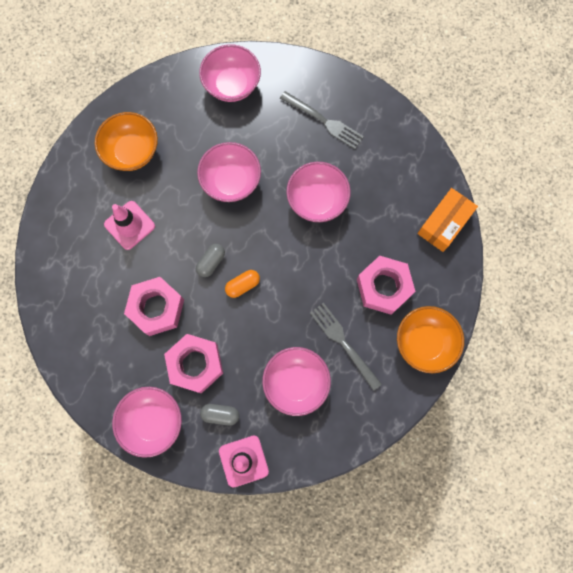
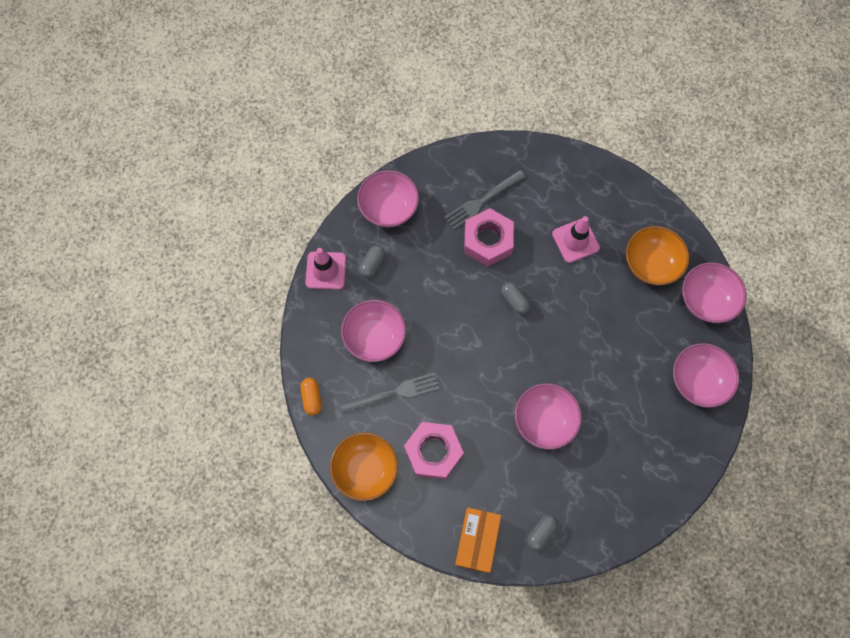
camera: 110 degrees right, 5 degrees down
(195, 364) = (424, 257): pink nut -> none
(231, 181) = (591, 345): pink bowl -> pink bowl (706, 300)
(243, 285) = (482, 321): orange capsule -> orange capsule (312, 398)
(324, 121) = (628, 460): grey fork -> grey fork (482, 201)
(415, 173) = (541, 533): none -> grey capsule
(444, 223) = (477, 540): orange box -> orange box turned 45 degrees clockwise

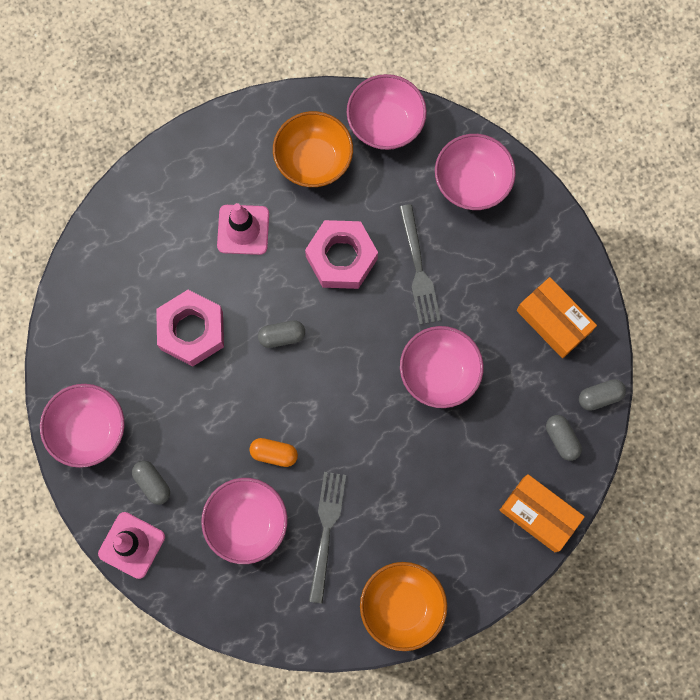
camera: 65 degrees left, 5 degrees up
(312, 398) = (286, 633): orange capsule -> orange capsule (274, 454)
(433, 452) = (417, 517): pink nut -> pink nut (341, 258)
(482, 201) = (137, 313): grey fork -> grey fork (419, 270)
(587, 548) = (599, 396): none -> grey capsule
(626, 487) = (553, 321): none -> orange box

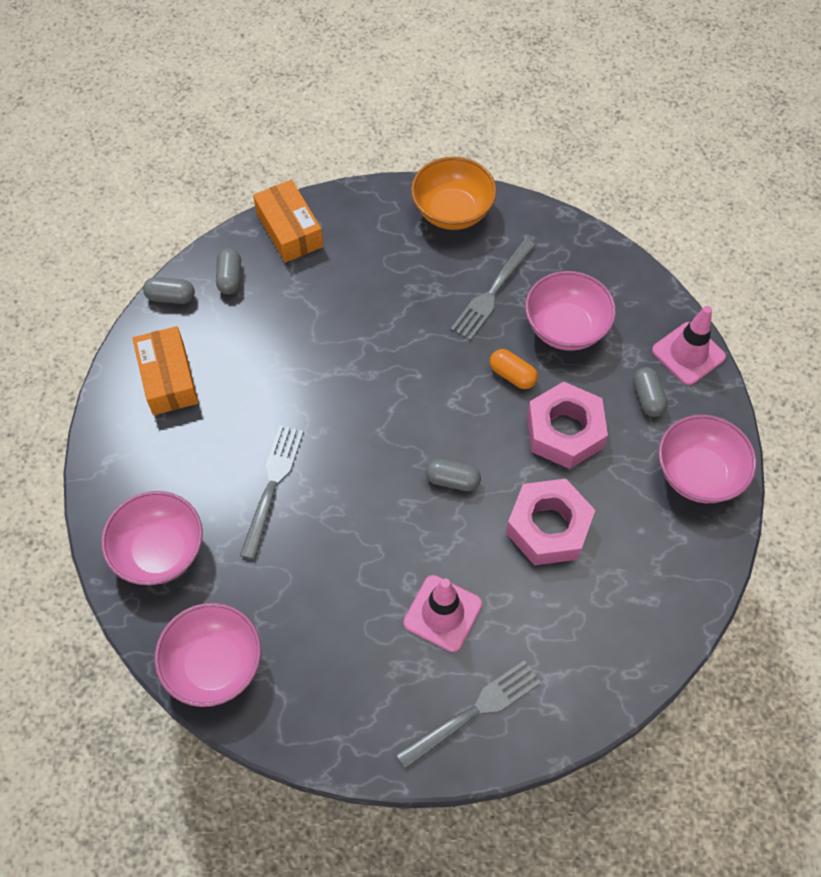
camera: 155 degrees left, 15 degrees down
(191, 173) = (474, 711): none -> grey fork
(313, 160) = (321, 659): orange bowl -> none
(341, 258) = (348, 533): pink nut -> pink nut (564, 431)
(439, 373) = (310, 379): pink bowl -> none

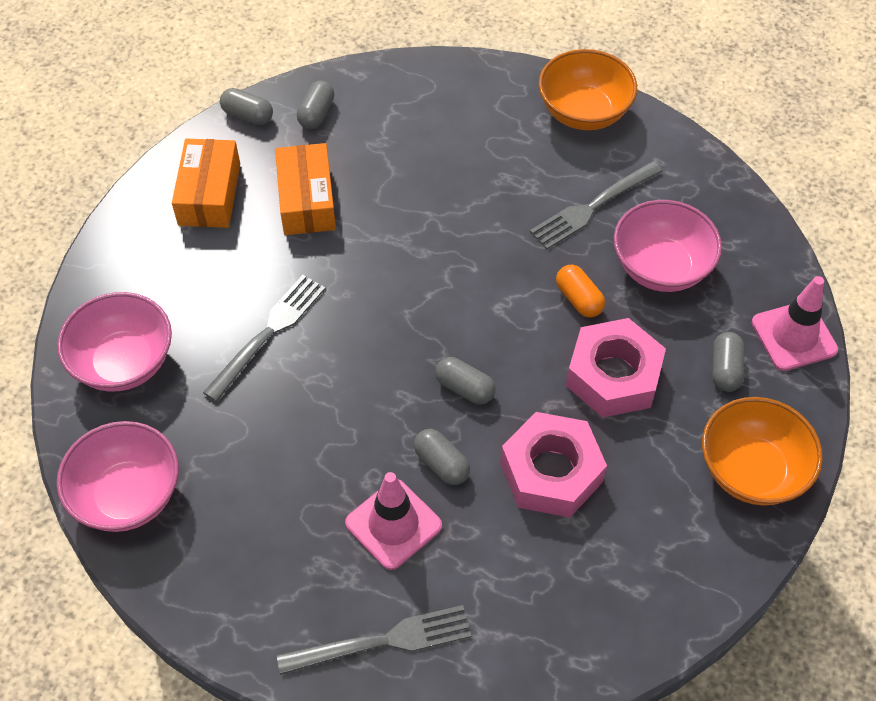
camera: 20 degrees right, 5 degrees down
(289, 230) = (399, 83): orange box -> orange box (307, 200)
(460, 550) = (441, 464): none -> grey capsule
(698, 474) = (751, 470): pink bowl -> orange bowl

